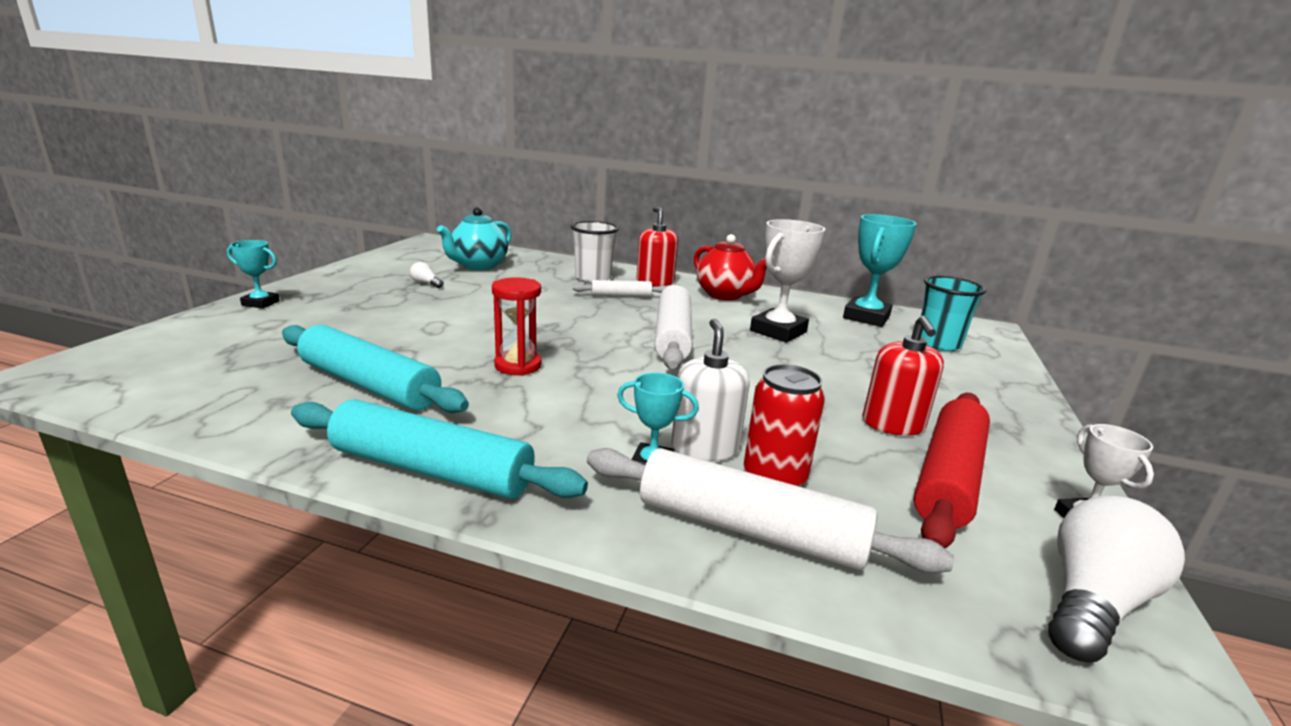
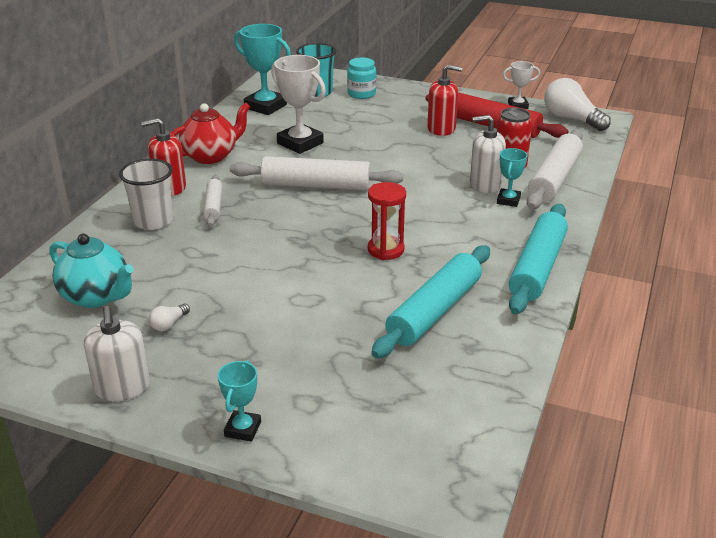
camera: 85 degrees left, 10 degrees up
(352, 273) = (122, 387): none -> white soap dispenser
(965, 370) = (361, 94): none -> turquoise jar

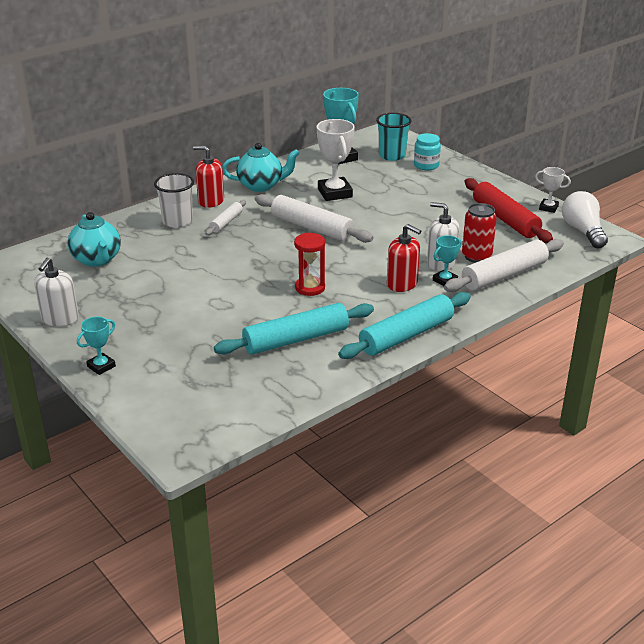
camera: 30 degrees right, 0 degrees up
(169, 324) = (121, 291): white light bulb -> none
(211, 156) = (261, 186): red teapot -> turquoise teapot
(441, 129) = (458, 210): red soap dispenser -> red soap dispenser (402, 284)

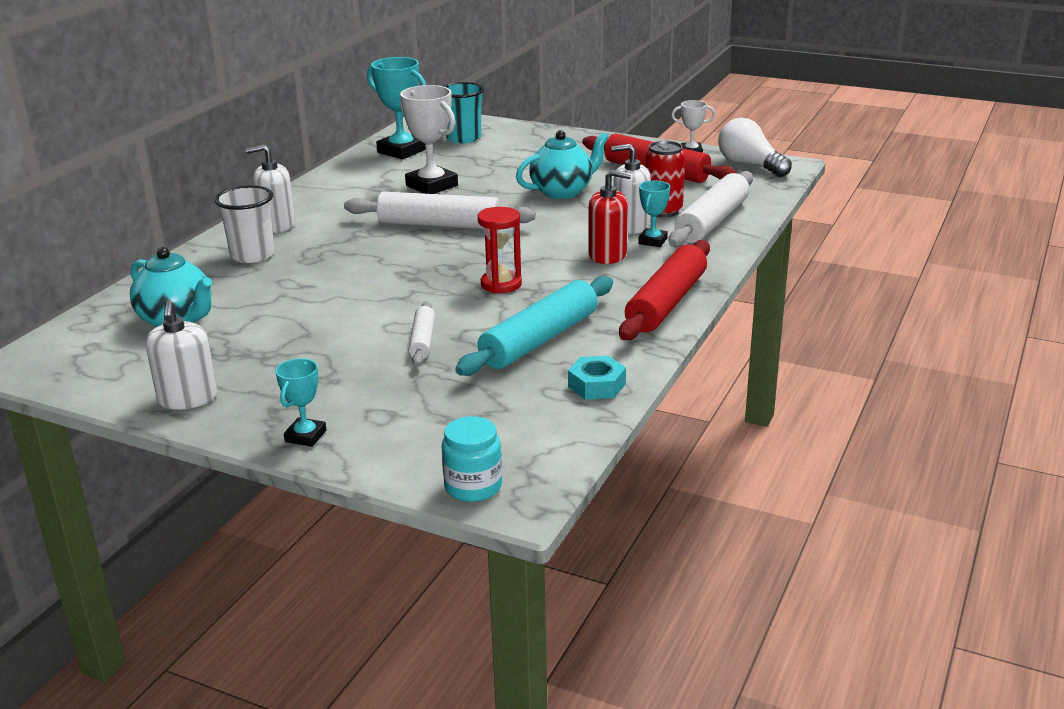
camera: 25 degrees left, 5 degrees down
(211, 201) = (277, 225): red soap dispenser -> white soap dispenser
(226, 222) = (321, 242): white rolling pin -> white rolling pin (423, 341)
(261, 186) = (329, 197): turquoise teapot -> turquoise teapot (562, 192)
(301, 386) = (596, 385): none -> turquoise nut
(406, 335) = (667, 303): turquoise rolling pin -> red rolling pin
(426, 165) = (513, 140): turquoise jar -> turquoise jar (473, 486)

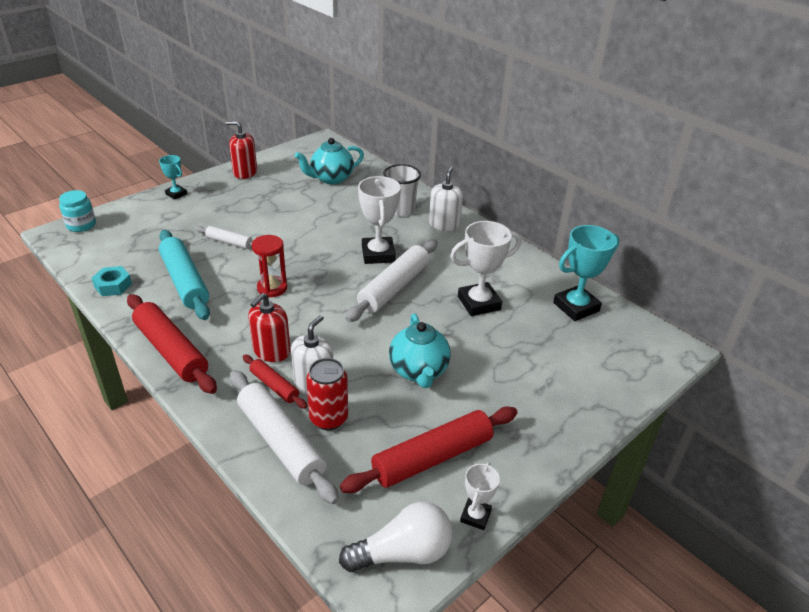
camera: 110 degrees right, 10 degrees up
(187, 398) = (245, 172): white soap dispenser -> red soap dispenser
(376, 245) = (378, 254): none -> white trophy
(463, 138) = (599, 352): turquoise cup -> none
(652, 241) = (274, 386): turquoise trophy -> red rolling pin

